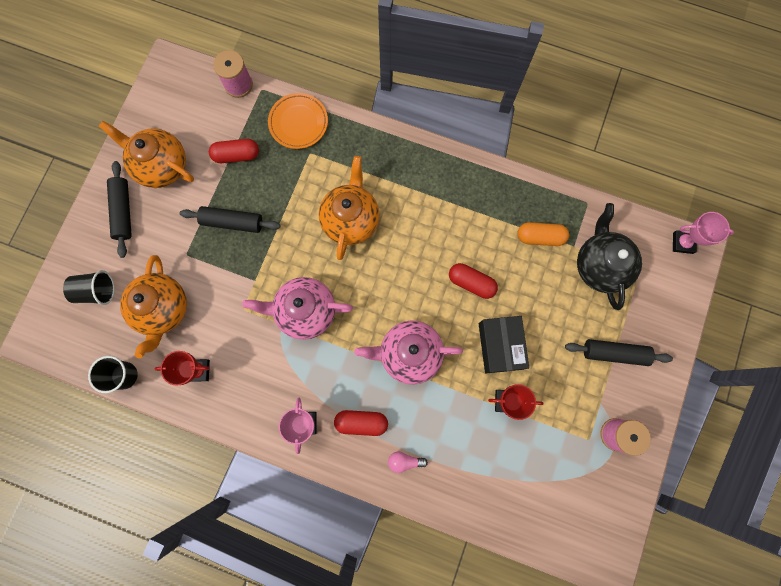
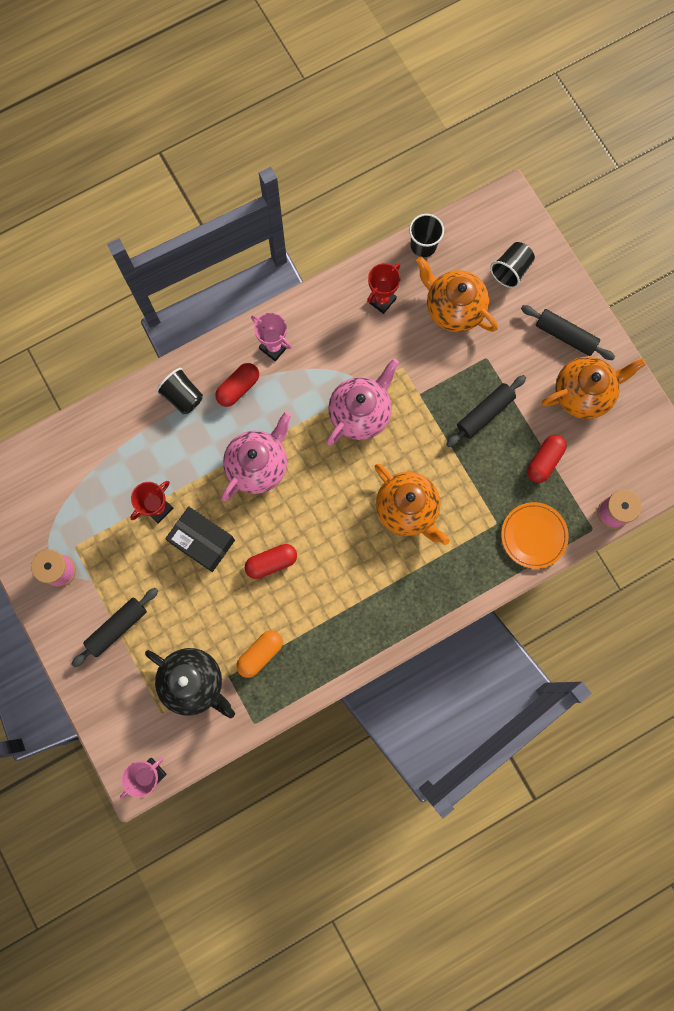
camera: 130 degrees right, 0 degrees up
(404, 461) = (182, 396): pink light bulb -> black cup

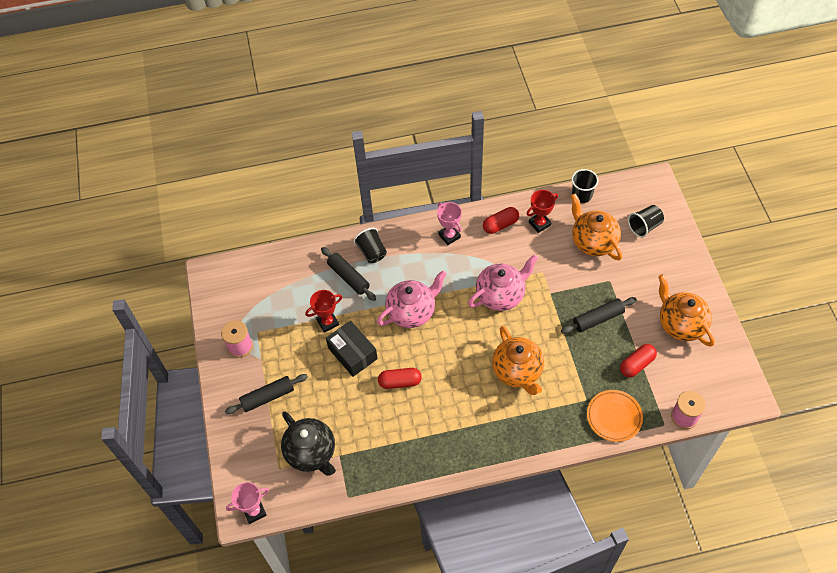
camera: 20 degrees right, 20 degrees down
(238, 388) = (414, 256): red capsule -> red capsule (500, 225)
(260, 654) = (369, 446): orange capsule -> none
(565, 335) = (676, 280): black rolling pin -> black rolling pin (348, 277)
(583, 393) = (680, 324): orange teapot -> orange teapot turned 120 degrees counterclockwise

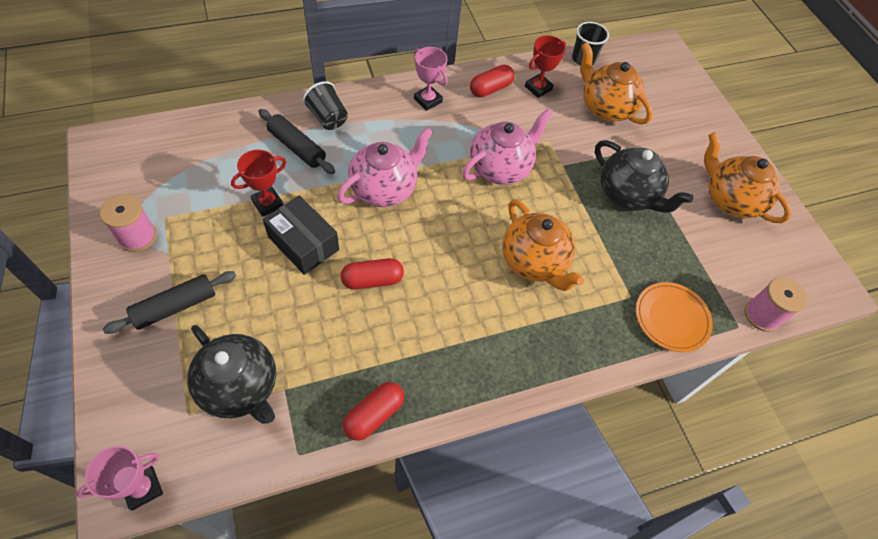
camera: 15 degrees left, 0 degrees up
(598, 319) = (627, 195): black rolling pin -> black teapot
(636, 364) = (687, 250): red capsule -> red capsule (374, 415)
(644, 226) = (662, 92): black cup -> none

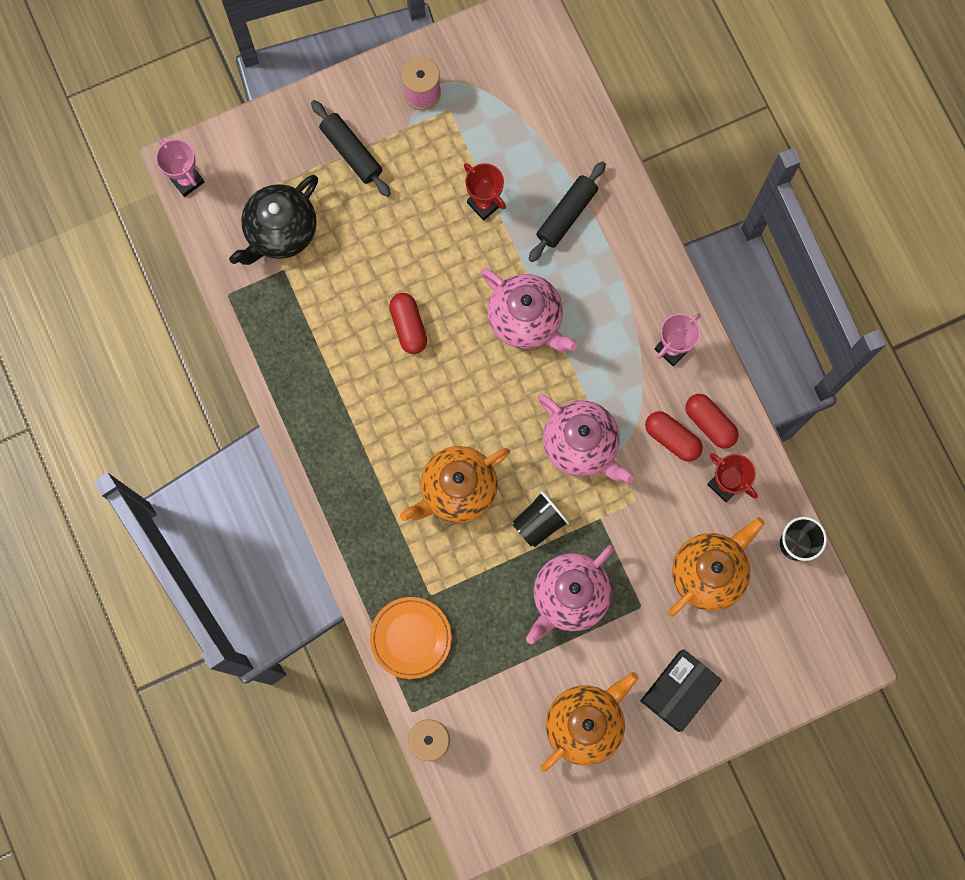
camera: 90 degrees right, 20 degrees up
(303, 243) = (441, 251): black box -> black box (678, 691)
(328, 118) = (618, 238): black cup -> black cup (539, 522)
(374, 415) = (270, 352): red capsule -> red capsule (672, 439)
(627, 195) = (569, 596): black teapot -> pink teapot

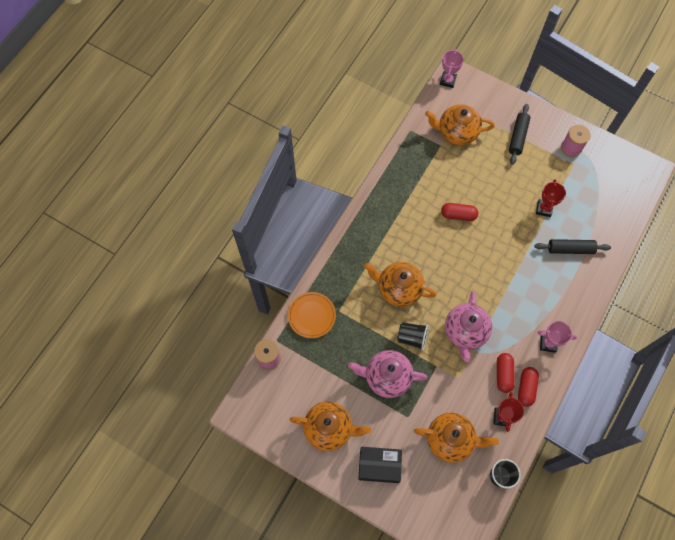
camera: 55 degrees right, 10 degrees down
(280, 232) = (456, 132): black teapot -> orange teapot
(408, 326) = (458, 215): red capsule -> red capsule turned 60 degrees clockwise
(526, 320) = (505, 265): pink teapot -> none

